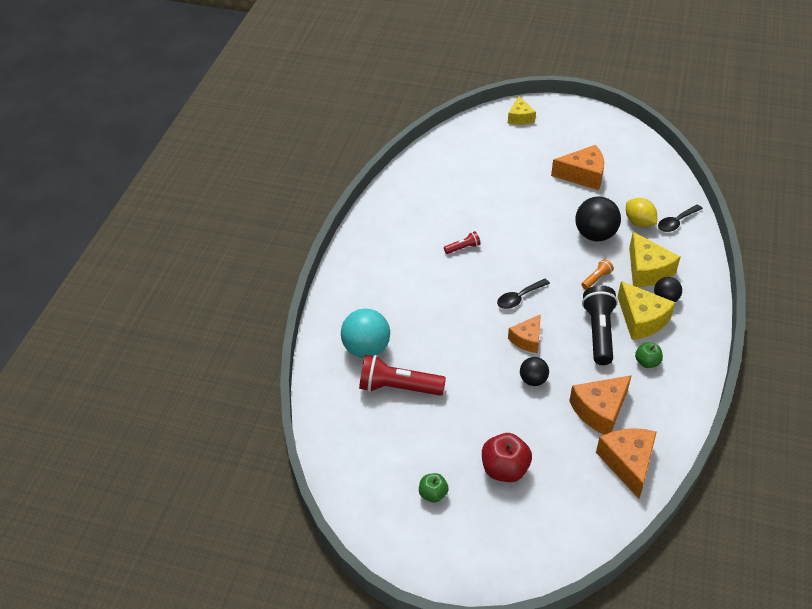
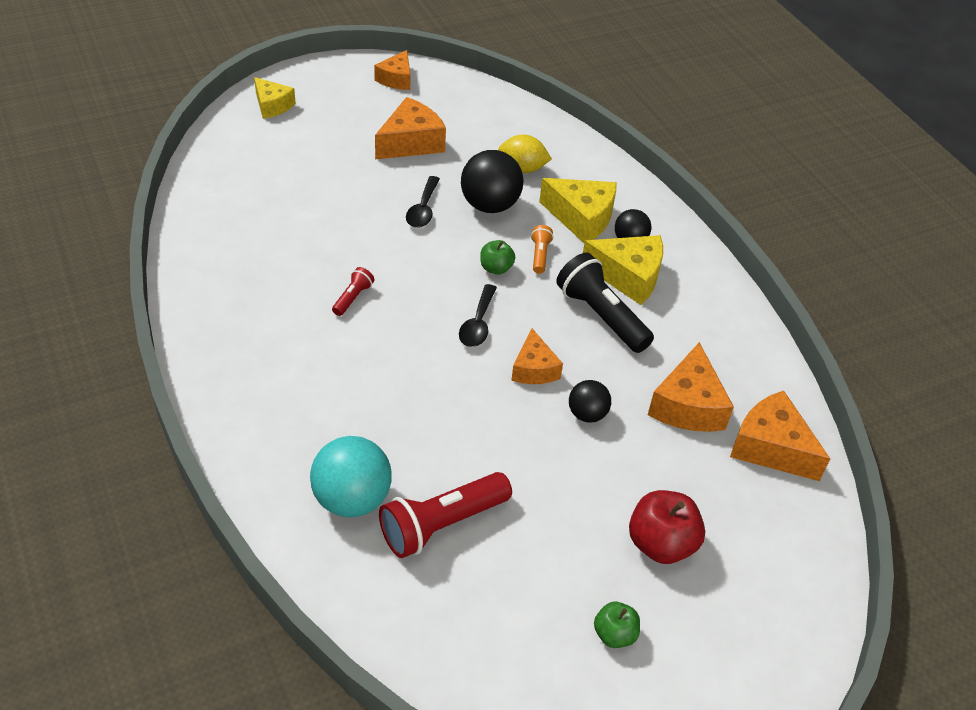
camera: 45 degrees left, 0 degrees up
(612, 132) = (396, 79): none -> orange cheese
(647, 362) = (679, 321): green apple -> green apple (496, 268)
(676, 222) = (559, 150): black spoon -> black spoon (423, 209)

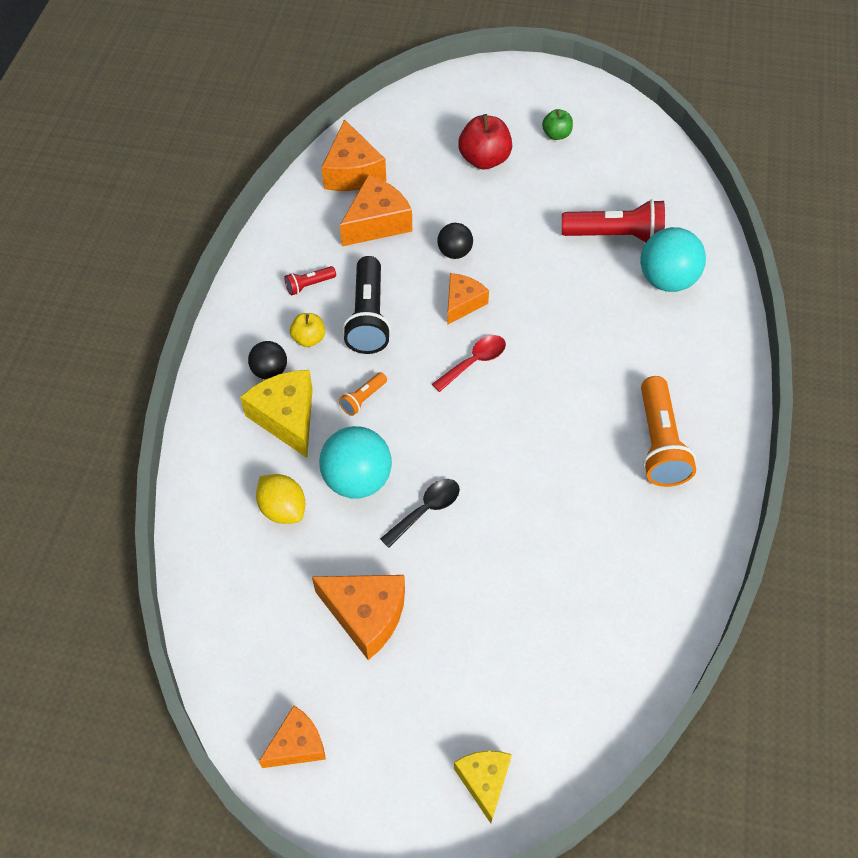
camera: 140 degrees left, 10 degrees up
(268, 335) = (659, 443): none -> orange flashlight
(353, 298) = (563, 442): red flashlight -> red flashlight (309, 285)
(411, 142) = (366, 615): orange cheese -> orange cheese turned 150 degrees counterclockwise
(478, 324) = (474, 362): black spoon -> red spoon
(489, 205) = (357, 479): black ball -> turquoise ball
(496, 268) = (413, 406): green apple -> none
(628, 276) = (309, 339): yellow cheese -> yellow apple

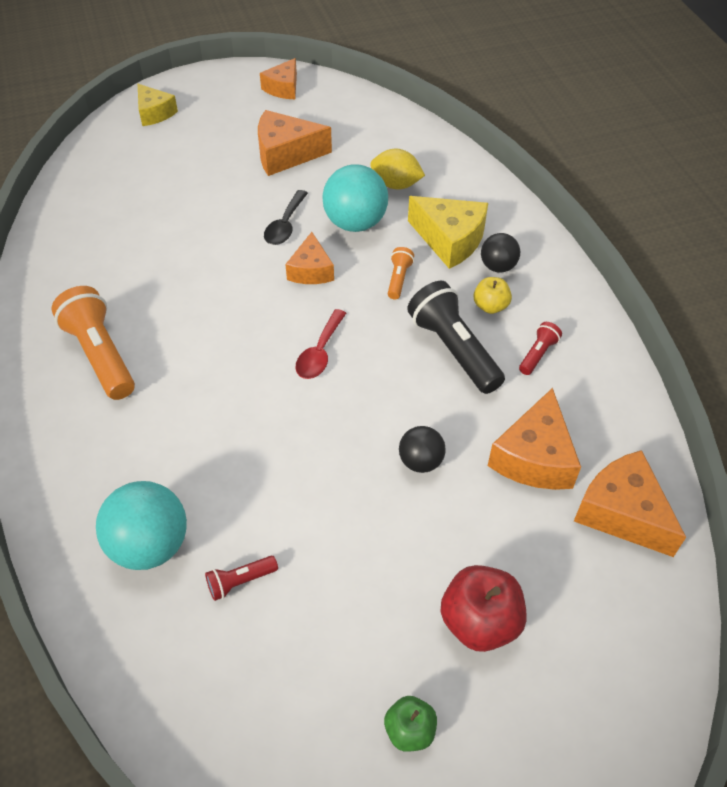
camera: 150 degrees right, 5 degrees down
(462, 303) = (371, 406): orange cheese -> orange cheese (311, 270)
(615, 236) = (240, 581): red flashlight -> red flashlight, size x0.48

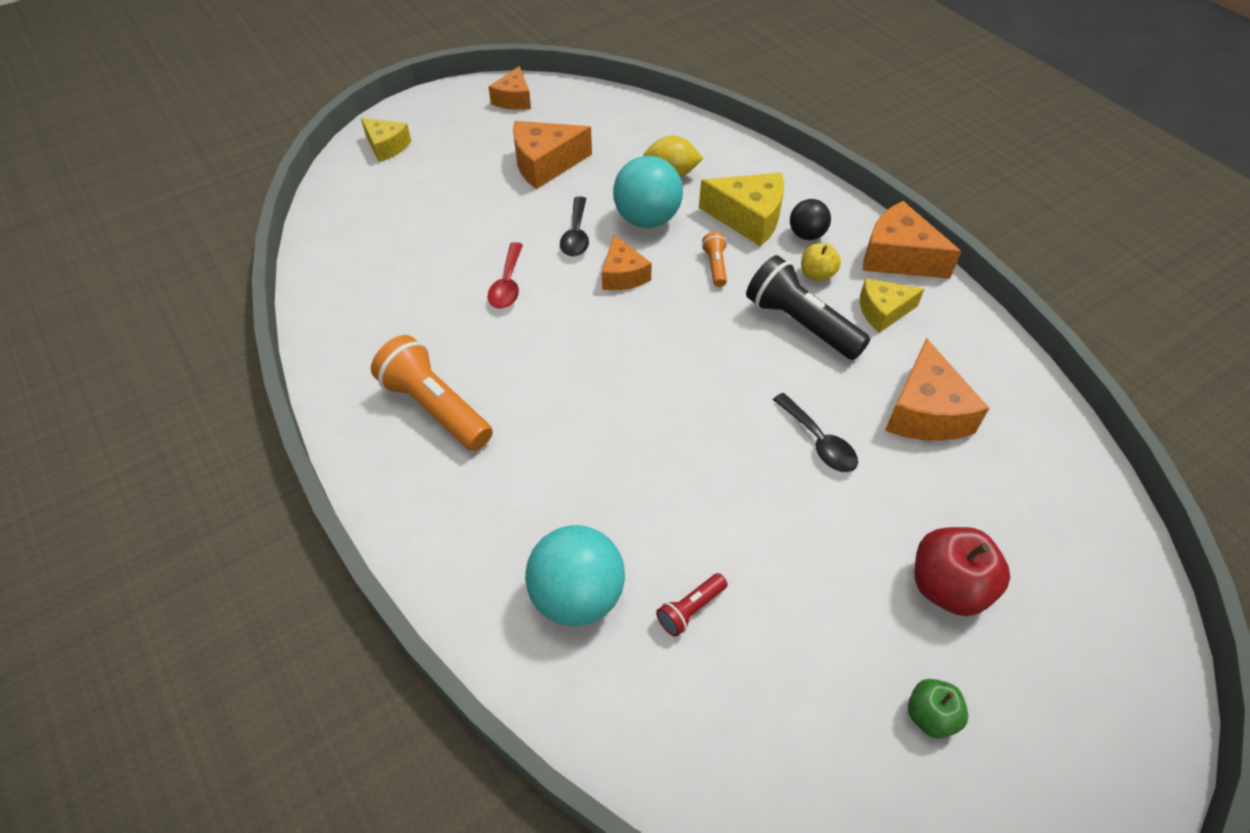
camera: 15 degrees left, 0 degrees up
(320, 352) = (668, 355): red spoon -> red spoon (507, 284)
(420, 461) = (818, 441): black ball -> black spoon
(537, 354) = (883, 311): red flashlight -> yellow cheese
(622, 513) = (1031, 446): orange cheese -> orange cheese (898, 257)

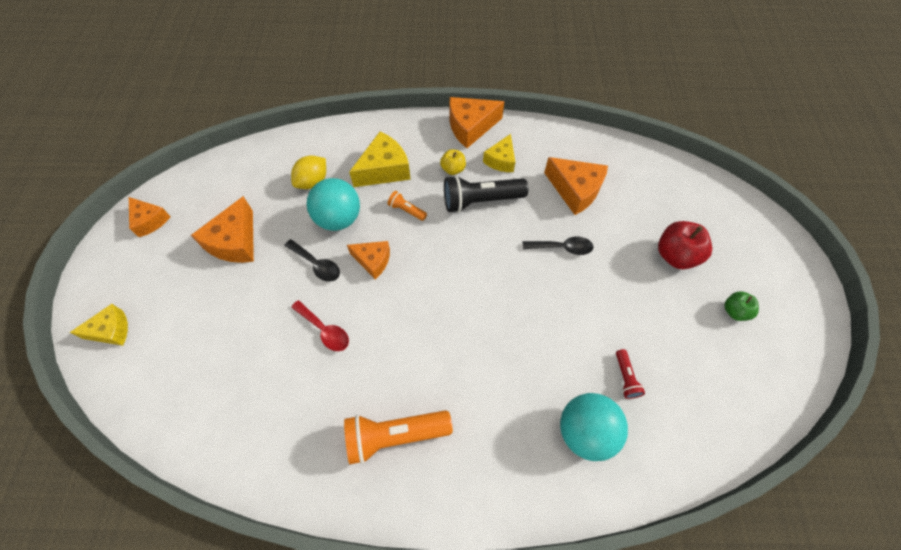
camera: 55 degrees left, 10 degrees up
(806, 235) = (421, 153): black ball -> none

